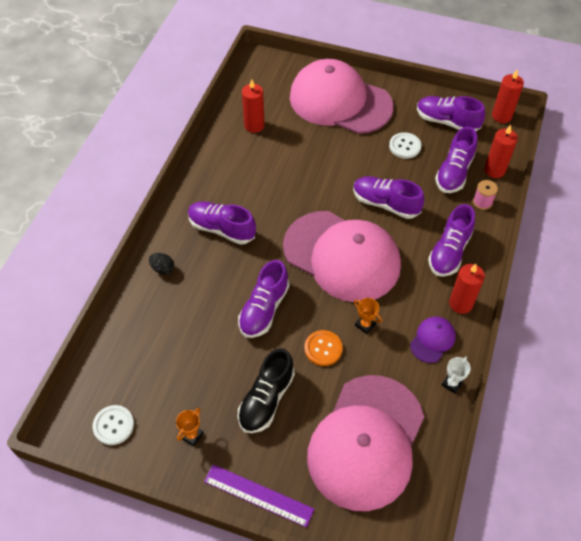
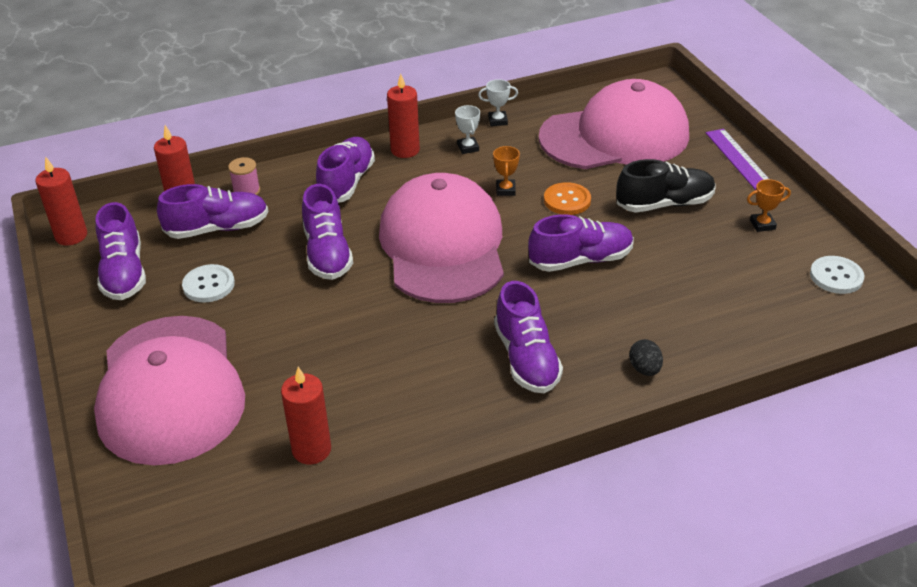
camera: 130 degrees left, 15 degrees down
(432, 340) = (468, 148): purple cap -> white trophy
(449, 252) = (346, 182): purple shoe -> purple shoe turned 60 degrees counterclockwise

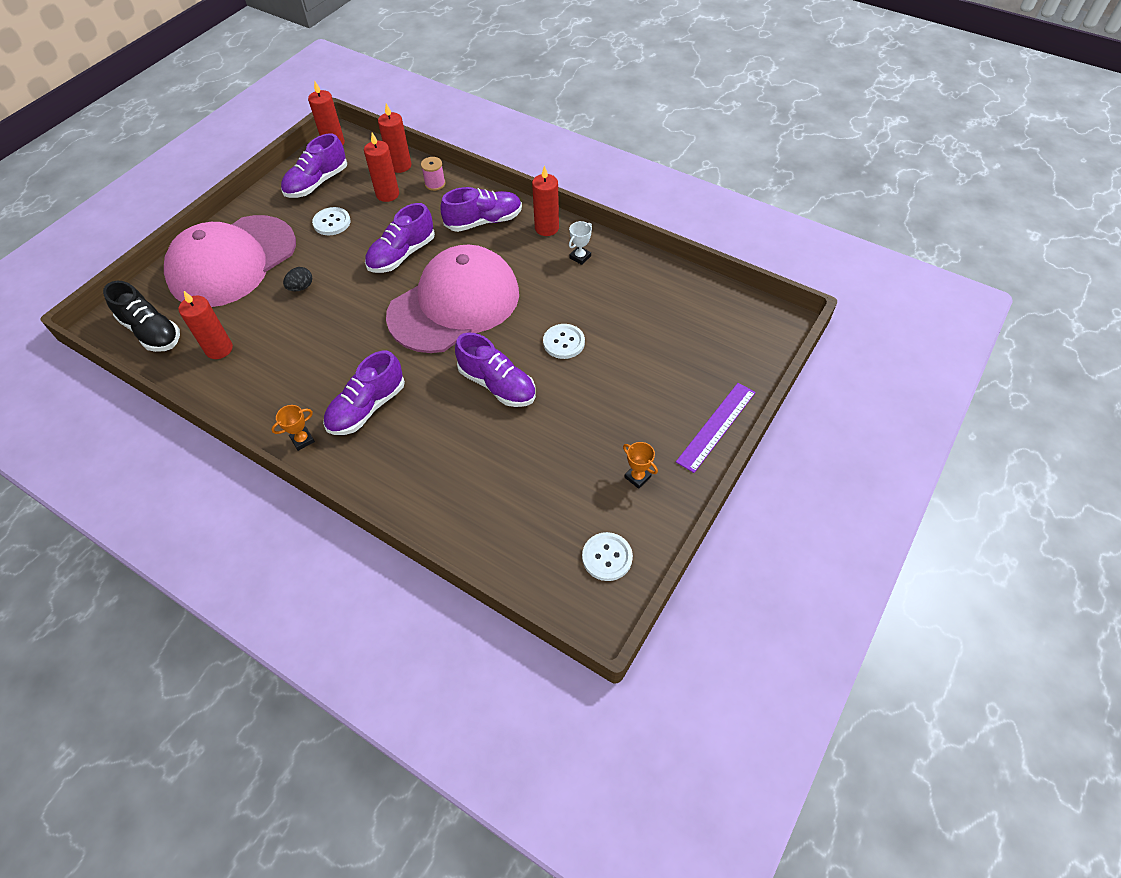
camera: 55 degrees right, 15 degrees up
(218, 228) = (387, 194): purple shoe -> red candle
(498, 121) = (630, 255): white trophy -> none
(505, 190) = (546, 303): orange trophy -> orange trophy (302, 440)
(567, 200) = (564, 342): orange button -> white button
(615, 136) = (676, 329): pink cap -> none
(644, 369) = (400, 478): black egg -> black egg (301, 287)
(664, 204) = (610, 401): black shoe -> black shoe (152, 332)

